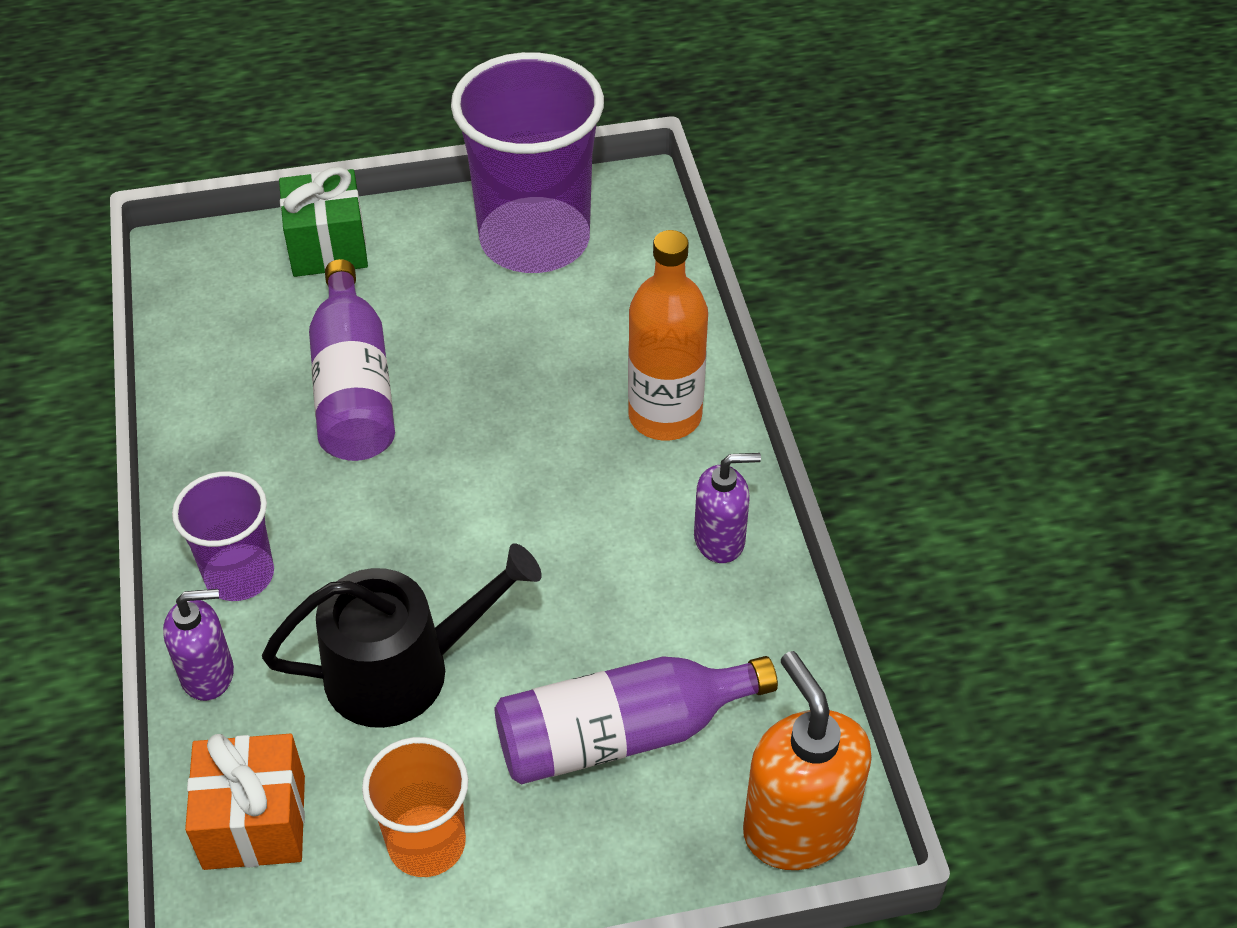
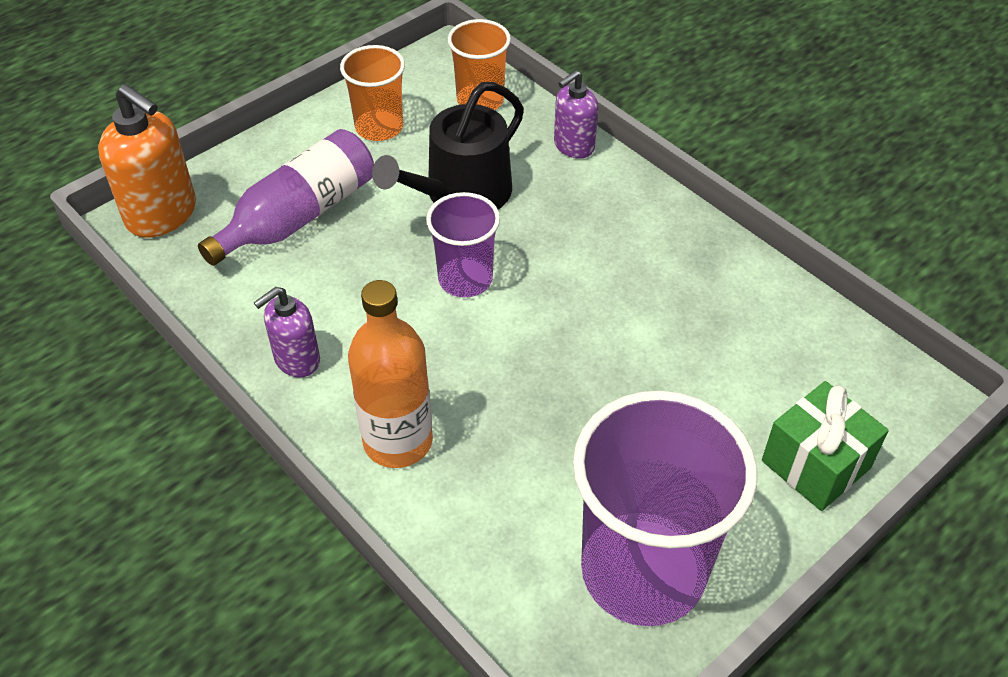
camera: 150 degrees right, 0 degrees up
(239, 575) = (611, 199): purple cup -> purple cup (465, 279)
(254, 822) = (480, 100): orange gift -> orange cup
(354, 387) = (663, 349): purple bottle -> none

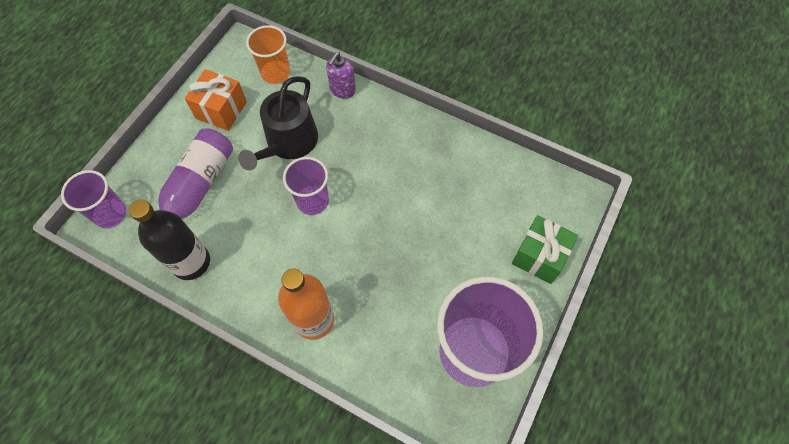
camera: 20 degrees left, 15 degrees up
(162, 214) = (110, 214): orange soap dispenser -> purple cup
(247, 308) = (191, 262): none -> black bottle
(296, 360) = (235, 287): purple soap dispenser -> none
(379, 127) = (221, 110): orange cup -> orange gift

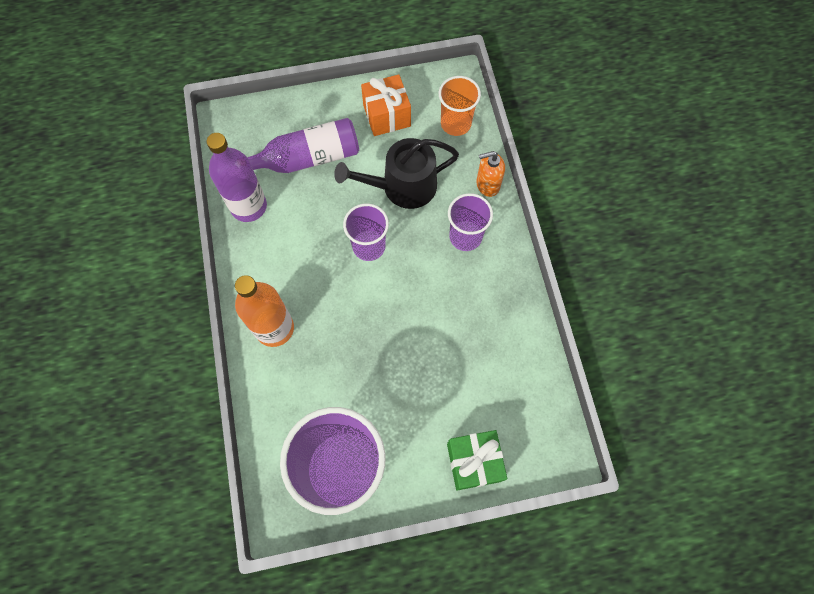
camera: 50 degrees right, 5 degrees up
(110, 214) = (240, 121): purple cup -> purple cup (465, 236)
(191, 262) = (248, 206): black bottle -> purple bottle
(342, 90) = (487, 184): purple soap dispenser -> orange soap dispenser

